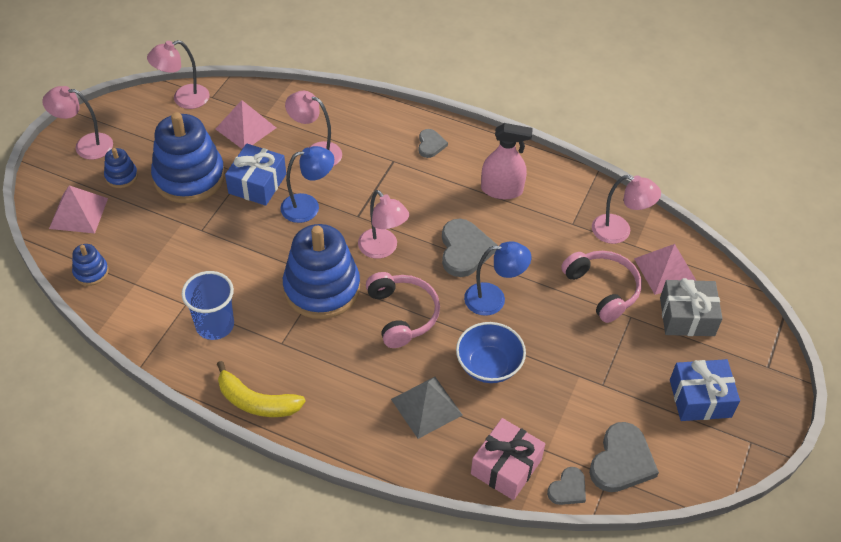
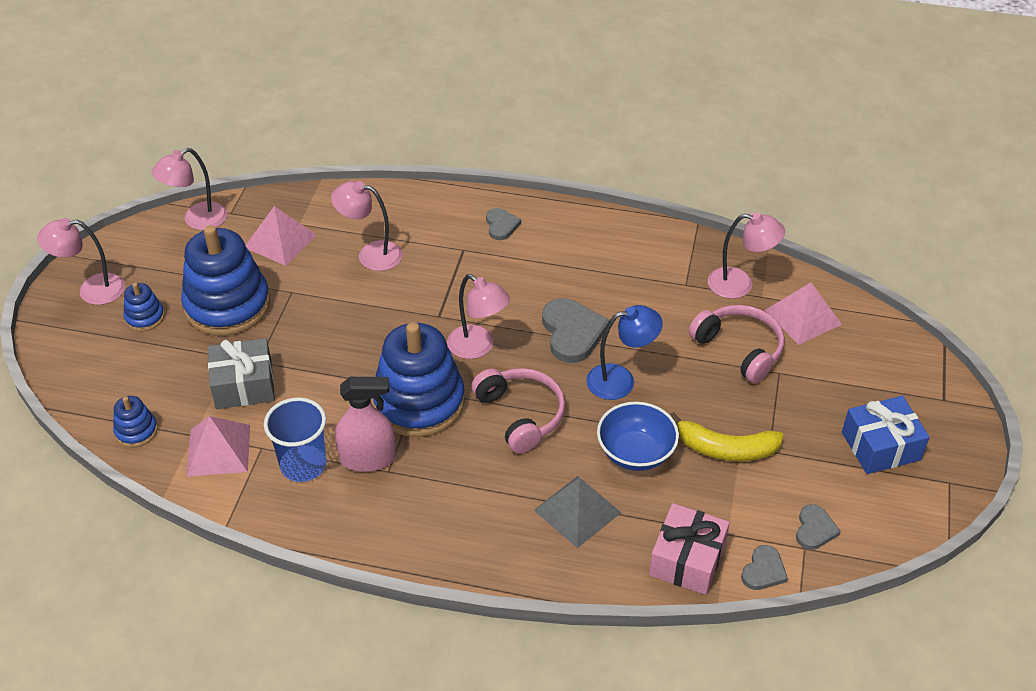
camera: 10 degrees left, 5 degrees down
(78, 213) = (103, 367): pink pyramid -> pink pyramid (218, 450)
(256, 401) = (376, 541): yellow banana -> yellow banana (726, 449)
(257, 184) = (311, 300): blue gift -> none
(308, 206) = (378, 315): blue lamp -> none
(502, 190) = (596, 261): pink spray bottle -> pink spray bottle (368, 458)
(621, 461) = (814, 529): grey heart -> grey heart, size x0.57
(687, 317) = (840, 362): grey gift -> grey gift (244, 385)

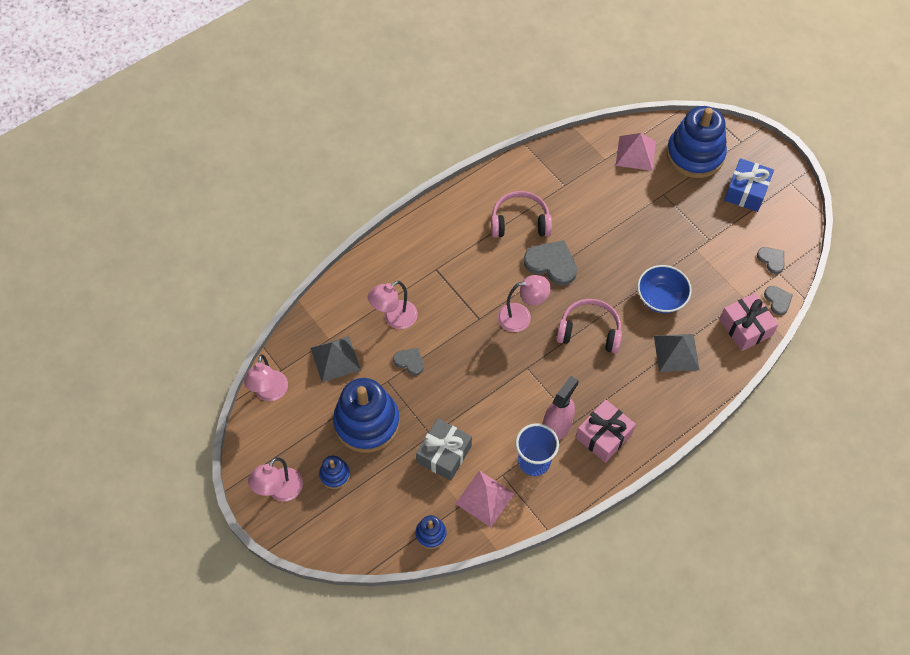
camera: 50 degrees left, 15 degrees up
(280, 241) = (335, 359): pink pyramid -> grey pyramid
(395, 508) = (603, 436): none -> pink gift
(419, 402) = (537, 373): blue stacking toy -> blue stacking toy (695, 154)
(501, 225) = (434, 236): grey heart -> grey heart (409, 361)
(620, 380) = (606, 267): blue lamp -> none
(726, 449) = (692, 257): yellow banana -> none
(739, 349) = (632, 198): pink headphones -> pink headphones (520, 222)
(740, 284) = (587, 161): pink lamp -> none

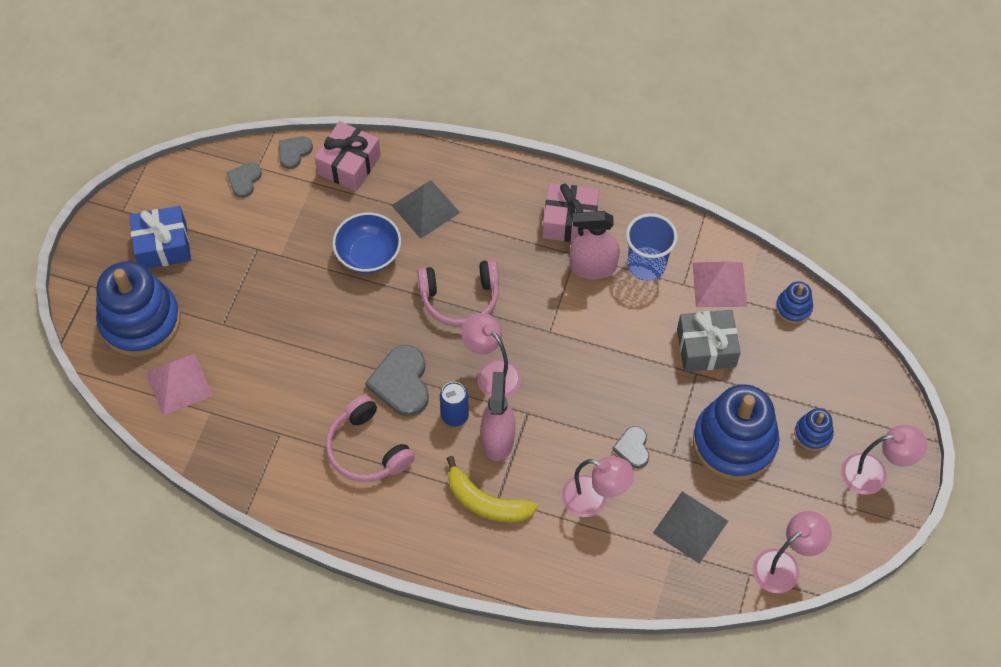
camera: 125 degrees left, 0 degrees up
(438, 262) = (486, 502): none -> yellow banana
(474, 292) = (498, 439): none -> pink spray bottle
(507, 279) = (455, 416): none -> blue can
(589, 331) = (460, 298): pink headphones -> pink headphones turned 75 degrees counterclockwise

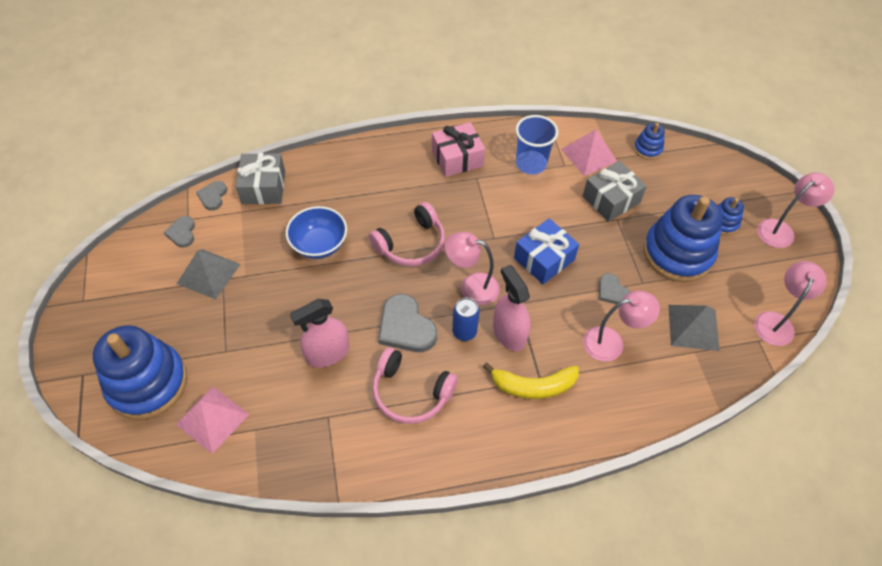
camera: 30 degrees left, 5 degrees down
(163, 246) = (136, 312): blue gift -> blue gift (544, 259)
(349, 164) = (263, 187): pink gift -> grey gift
(425, 208) = (343, 193): grey pyramid -> grey pyramid (208, 273)
(593, 267) = (494, 181): pink spray bottle -> pink spray bottle (327, 353)

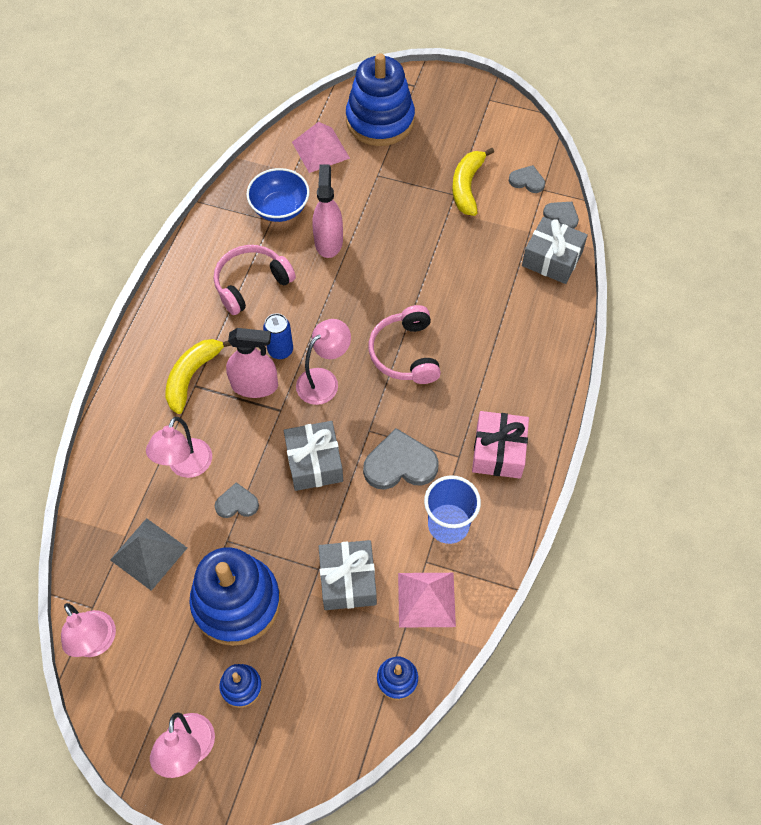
camera: 120 degrees right, 5 degrees up
(208, 273) = (467, 186): grey pyramid -> yellow banana
(319, 244) = (451, 278): blue bowl -> blue bowl (280, 208)
(406, 327) = (316, 308): grey heart -> grey heart (400, 464)
(544, 259) = (314, 462): blue gift -> grey gift

